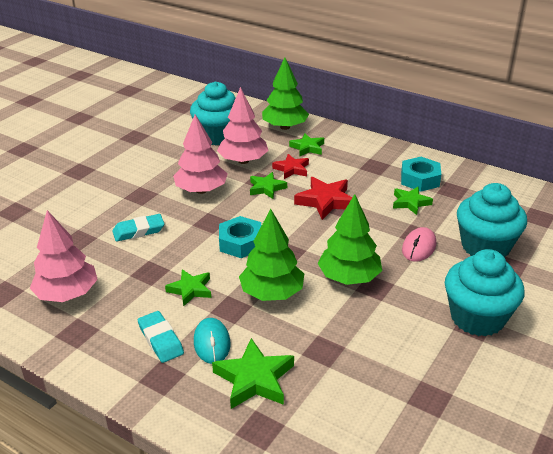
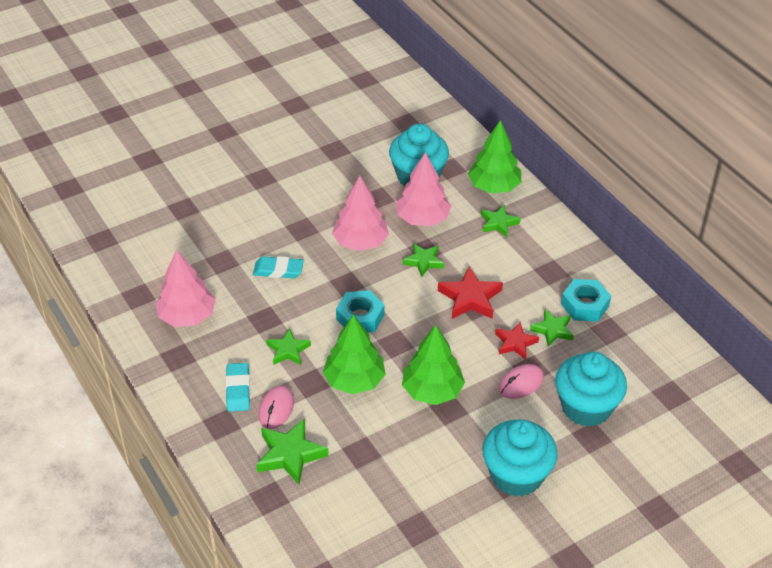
camera: 25 degrees right, 10 degrees up
(212, 343) = (276, 409): turquoise mouse -> pink mouse
(291, 169) = (463, 246): red star -> red star (515, 343)

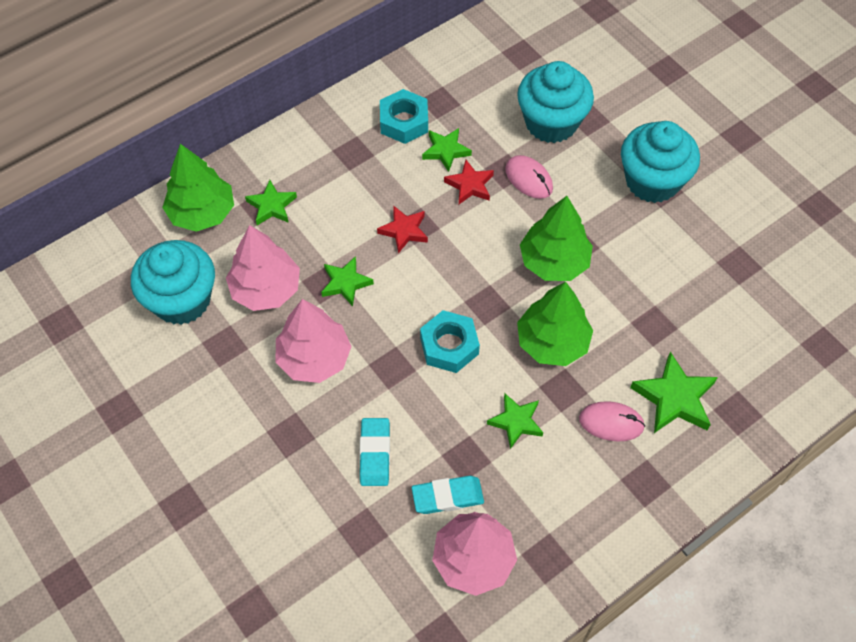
camera: 95 degrees left, 15 degrees up
(238, 390) = (589, 472): turquoise eraser -> turquoise eraser (447, 497)
(470, 298) = (404, 231): red star -> red star, size x0.66

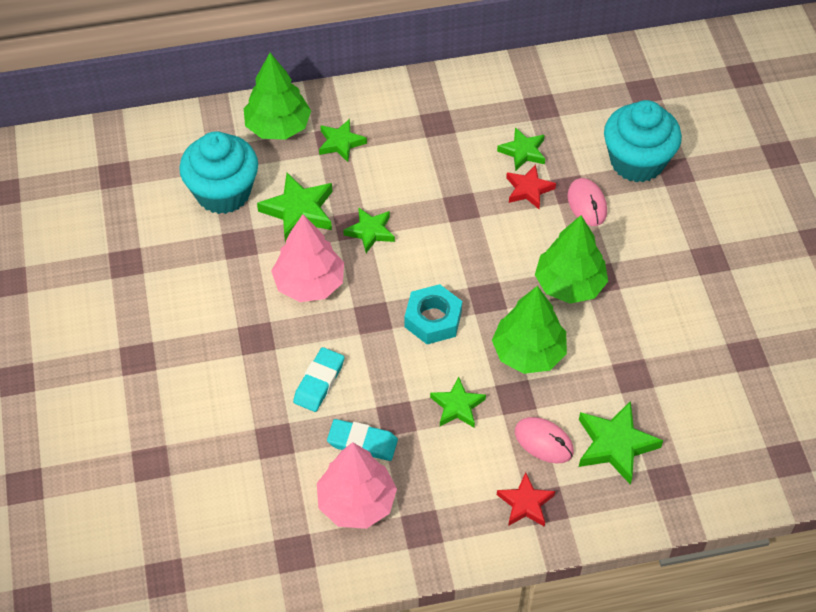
camera: 25 degrees right, 5 degrees down
(266, 289) = (298, 211): pink tree -> green star
(404, 121) = (498, 112): turquoise nut -> none
(404, 231) = (446, 207): red star -> red star (525, 503)
(652, 181) = (705, 249): turquoise cupcake -> none

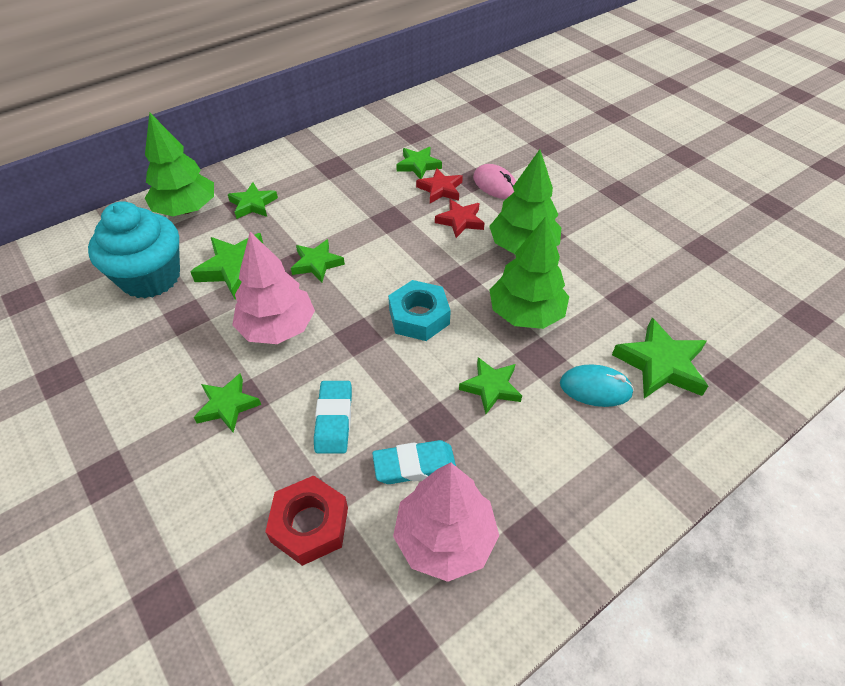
camera: 25 degrees left, 5 degrees down
(243, 338) = (227, 405): none -> green star
(266, 453) = (310, 524): none -> red nut
(525, 503) = (621, 458): red star -> red star (460, 221)
(544, 442) = (595, 388): pink mouse -> turquoise mouse
(637, 162) = (513, 146): turquoise cupcake -> none

